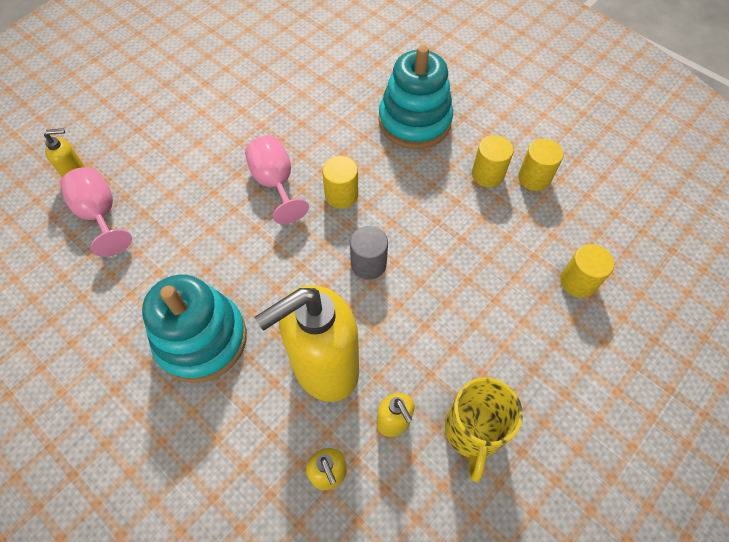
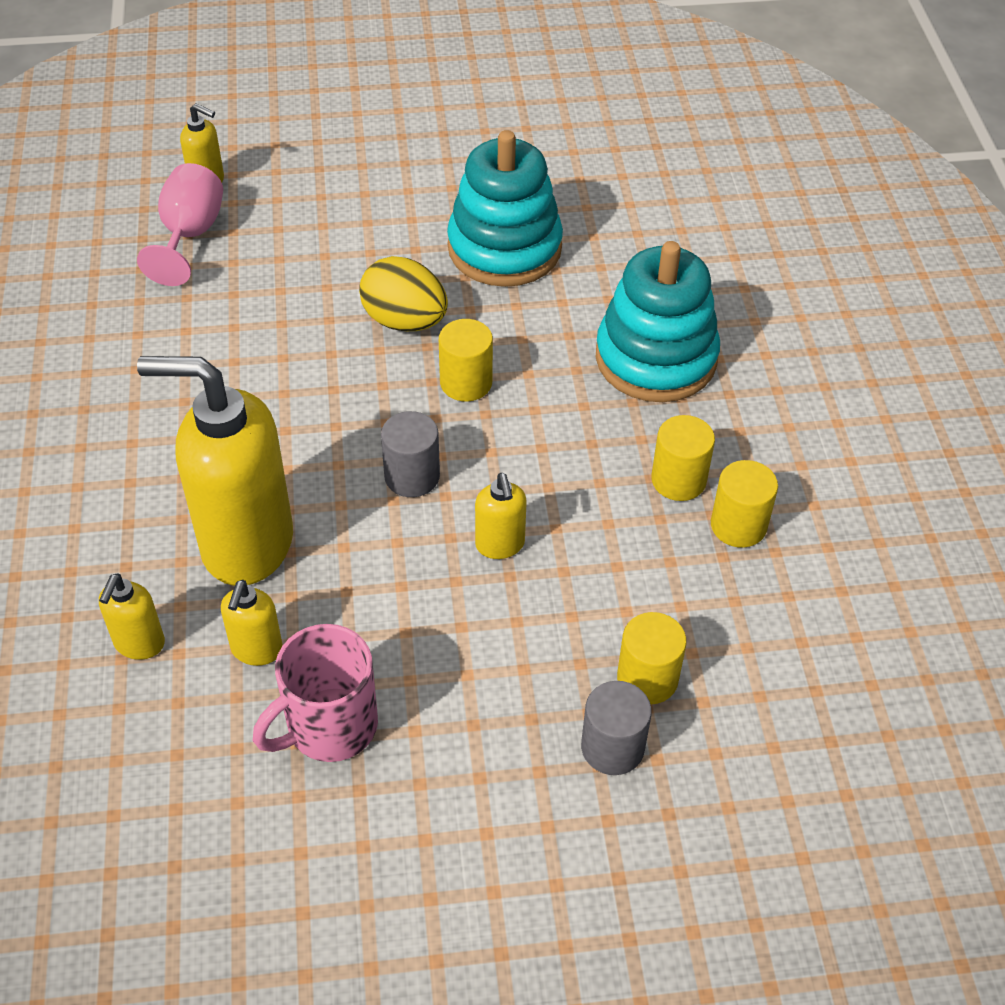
camera: 40 degrees right, 10 degrees down
(201, 339) = (157, 425): turquoise stacking toy -> turquoise stacking toy (504, 248)
(275, 183) = (405, 321): pink goblet -> yellow egg
(447, 267) = (500, 545): none -> yellow soap dispenser
(473, 431) = (329, 727): yellow mug -> pink mug
(601, 328) = (612, 747): none -> grey cylinder

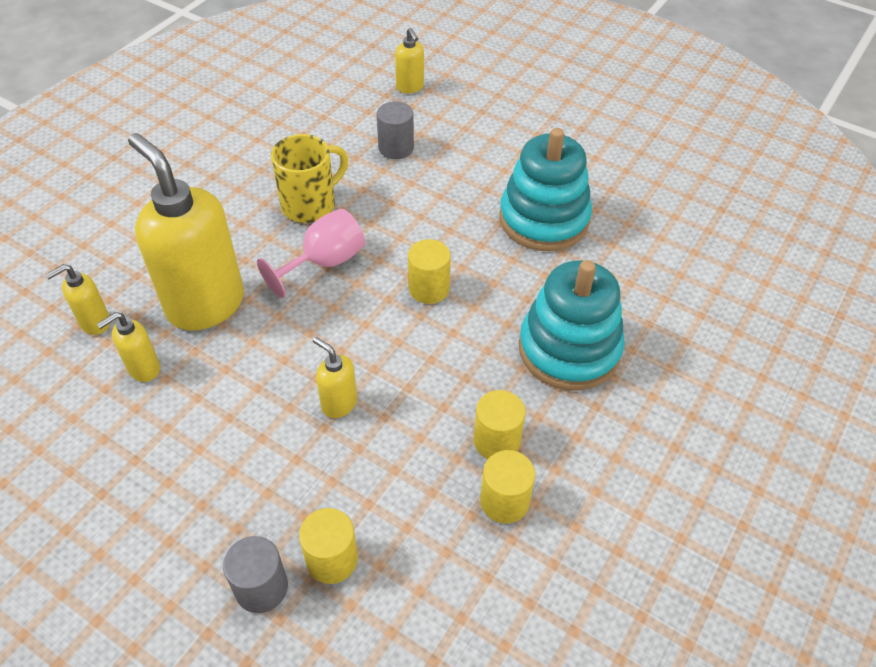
camera: 40 degrees right, 0 degrees up
(189, 235) = (368, 112): pink goblet -> pink goblet (324, 263)
(241, 373) = (310, 204): none -> yellow mug
(329, 727) = (128, 443): pink mug -> none
(405, 321) = (433, 229): yellow egg -> none
(412, 476) = (335, 325): grey cylinder -> grey cylinder (396, 148)
(500, 545) = (339, 403): yellow soap dispenser -> yellow soap dispenser turned 105 degrees clockwise

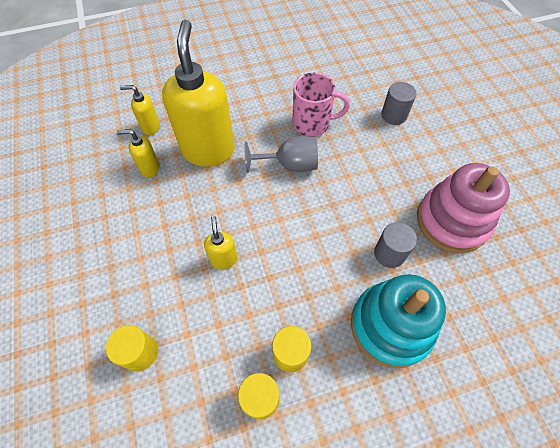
camera: 40 degrees right, 10 degrees up
(261, 587) = (95, 339): grey cylinder -> grey cylinder (389, 253)
(310, 204) = (312, 123): yellow mug -> pink mug
(324, 263) = (290, 165): pink goblet -> grey goblet
(410, 87) = (437, 79): yellow soap dispenser -> none
(429, 289) = (336, 221): yellow cylinder -> none
(544, 219) = (451, 221): turquoise stacking toy -> pink stacking toy

